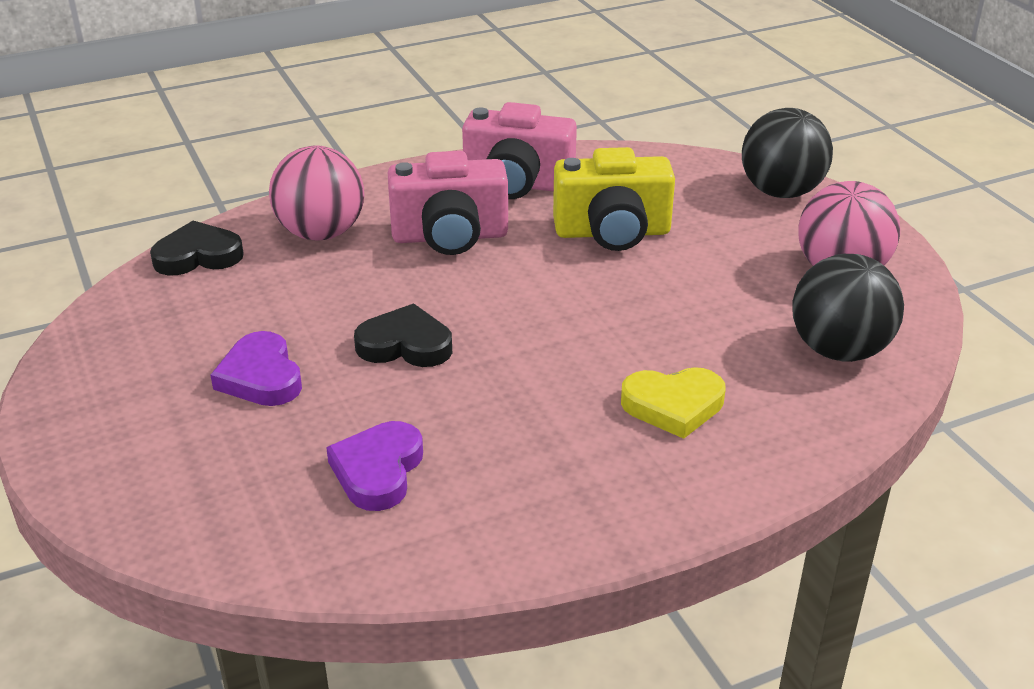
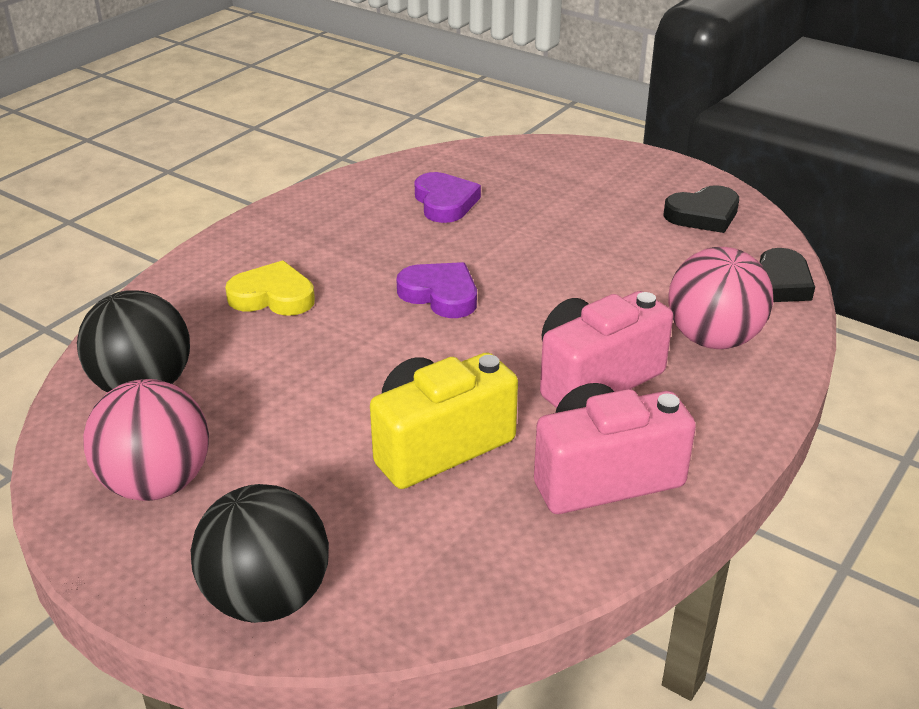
camera: 150 degrees right, 0 degrees up
(261, 376) = (587, 224): purple heart -> purple heart (440, 295)
(405, 344) = (516, 273): black heart -> black heart (703, 215)
(673, 405) = (273, 296): yellow heart -> yellow heart turned 45 degrees clockwise

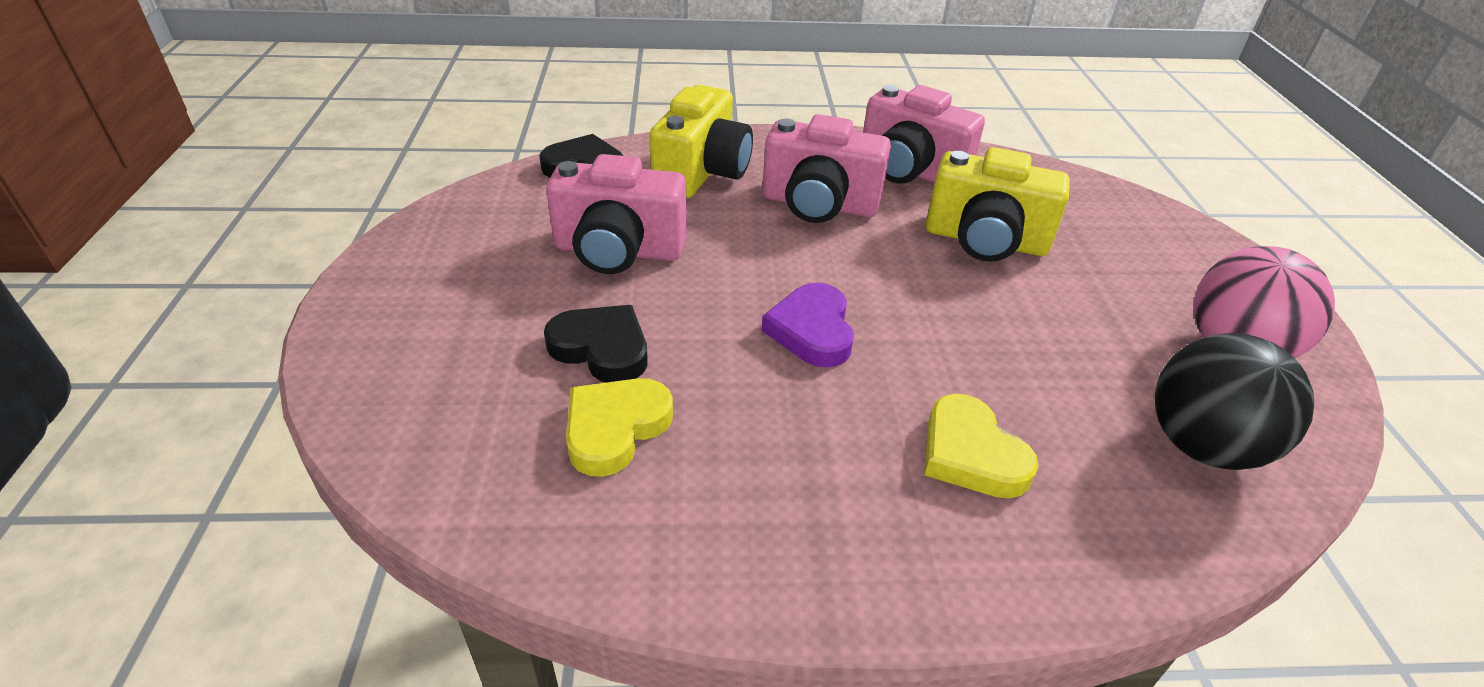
camera: 130 degrees left, 5 degrees up
(267, 598) = (1190, 243): black ball -> none
(445, 202) = (615, 428): purple heart -> yellow heart
(620, 257) = (618, 251): none -> pink camera
(703, 215) = (479, 230): black heart -> black heart (601, 348)
(713, 339) = (702, 173): pink ball -> yellow camera

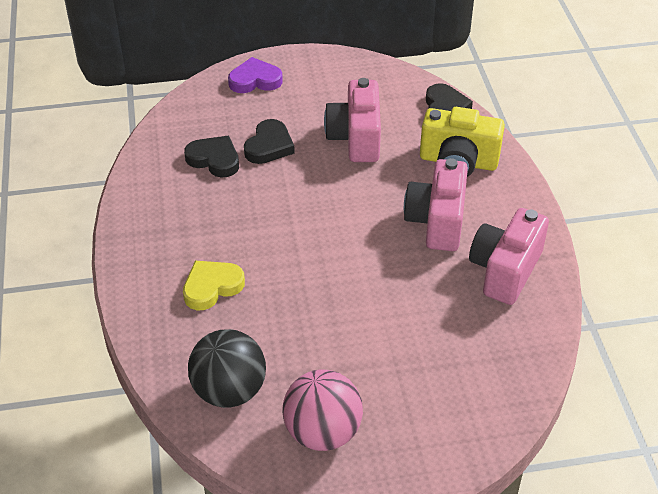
camera: 85 degrees right, 5 degrees up
(615, 428) = (214, 159): yellow heart -> black heart
(812, 330) = (299, 223): purple heart -> purple heart (255, 80)
(985, 240) = (418, 309): yellow camera -> none

